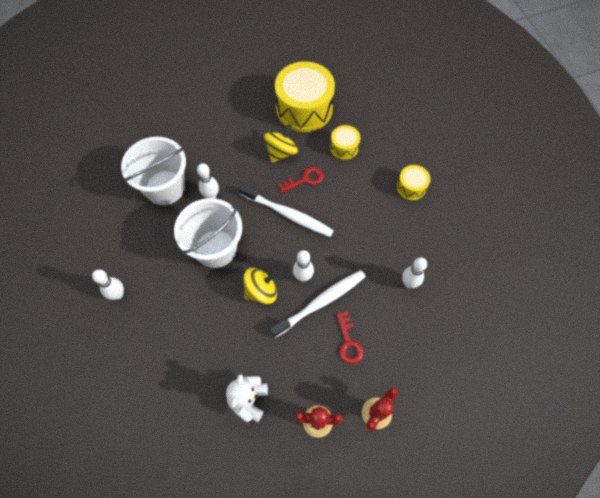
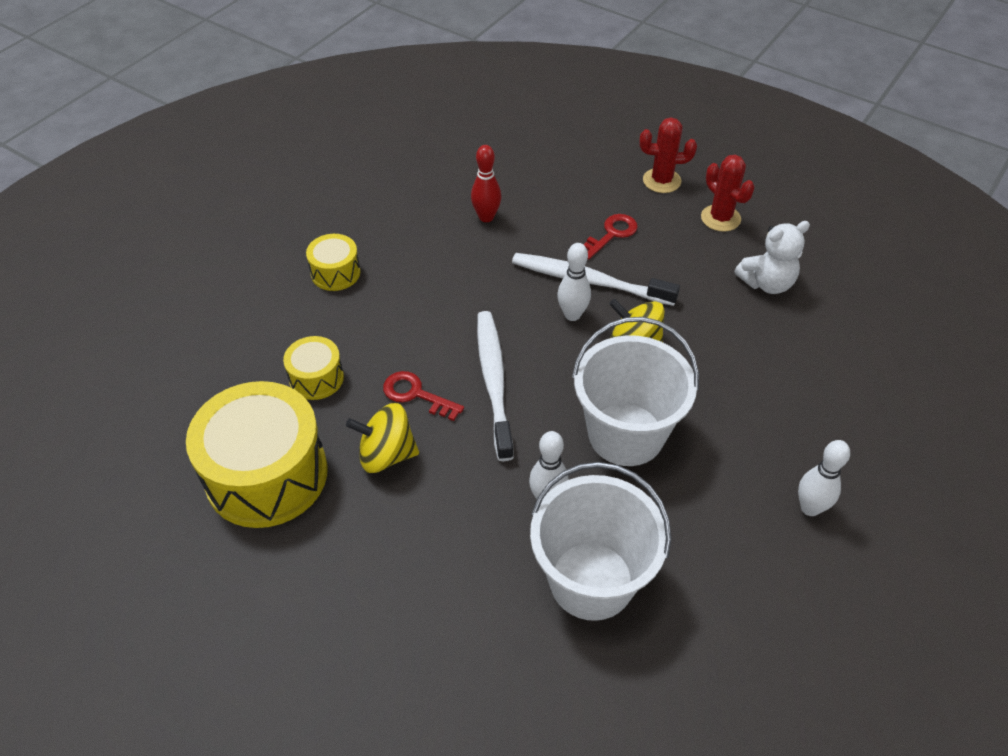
camera: 125 degrees left, 15 degrees down
(409, 283) = (486, 217): white bowling pin -> red bowling pin

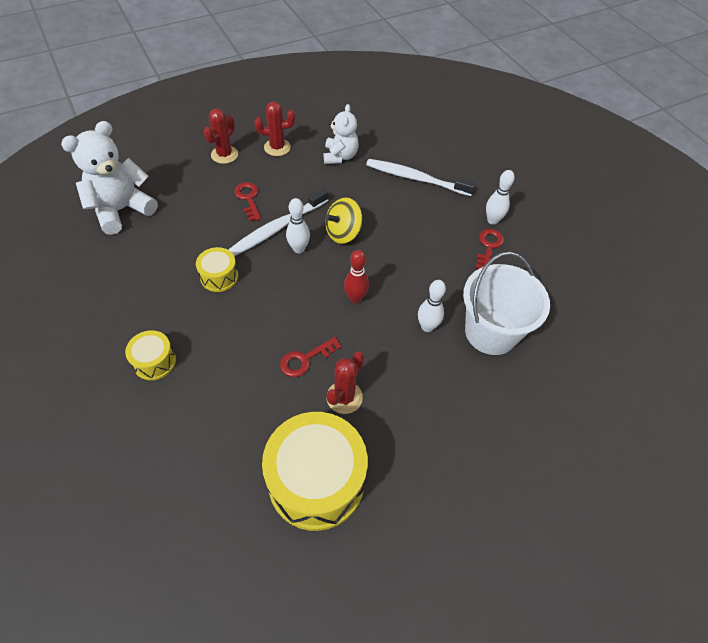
camera: 65 degrees left, 5 degrees up
(316, 378) = (249, 414): yellow drum -> yellow drum (219, 277)
(386, 454) = (344, 397): yellow spinning top -> red cactus
(486, 217) = (177, 251): red bowling pin -> red bowling pin (355, 298)
(494, 381) = (323, 312): white toothbrush -> white toothbrush (416, 178)
(507, 148) = (121, 210): none -> white teddy bear
(626, 434) = (404, 269): white bucket -> none
(751, 521) = (488, 247): none -> red key

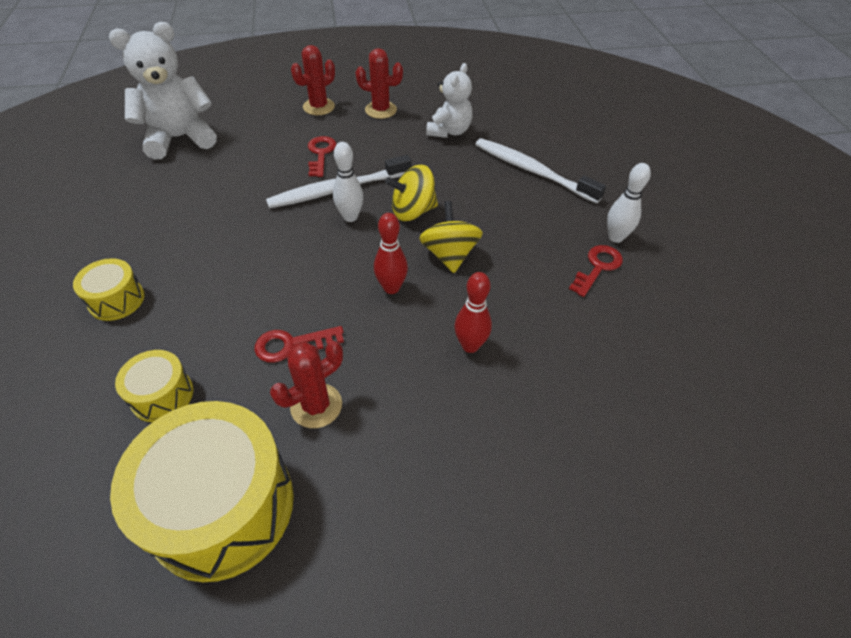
camera: 20 degrees right, 5 degrees down
(219, 277) = (242, 226): yellow drum -> yellow drum (162, 395)
(385, 262) = (449, 255): none -> yellow spinning top
(427, 327) = (470, 345): white bowling pin -> red bowling pin
(491, 332) = (558, 375): white bucket -> none

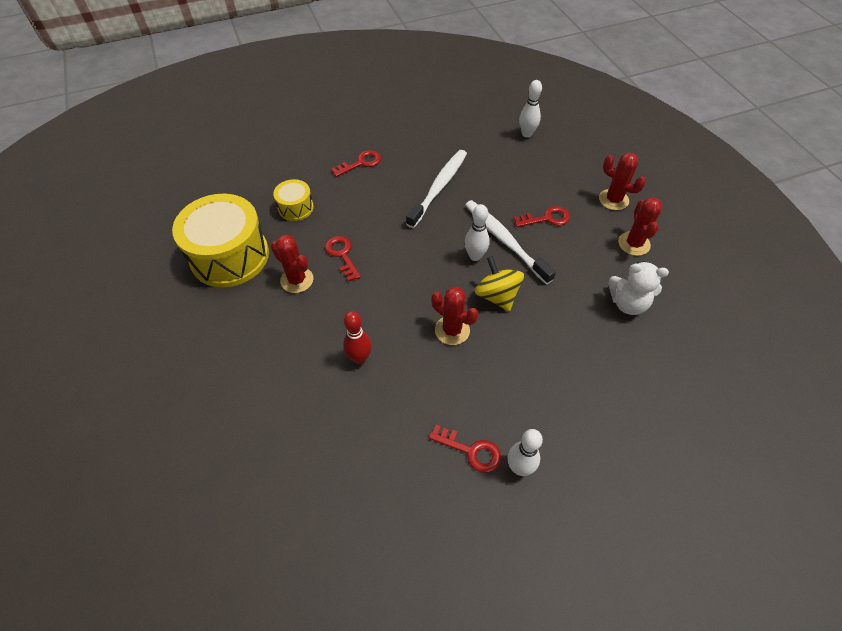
camera: 80 degrees right, 5 degrees up
(116, 300) = (361, 163): yellow drum -> red key
(180, 138) = (526, 134): white teddy bear -> white bowling pin
(391, 288) = (405, 298): red bowling pin -> none
(449, 255) = (452, 330): yellow spinning top -> red cactus
(532, 171) = (596, 384): white toothbrush -> white toothbrush (439, 187)

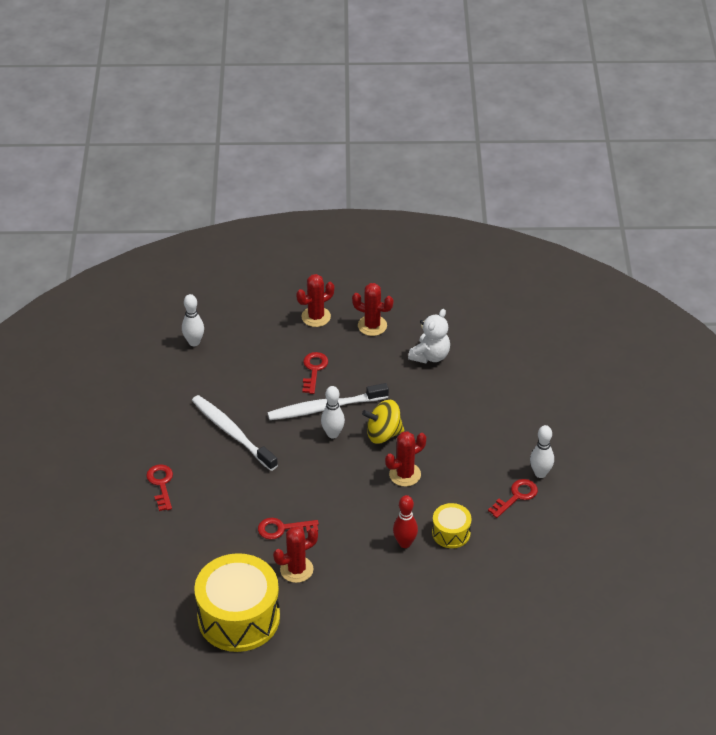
camera: 70 degrees left, 10 degrees down
(296, 208) = (199, 552): yellow drum -> yellow drum (451, 533)

